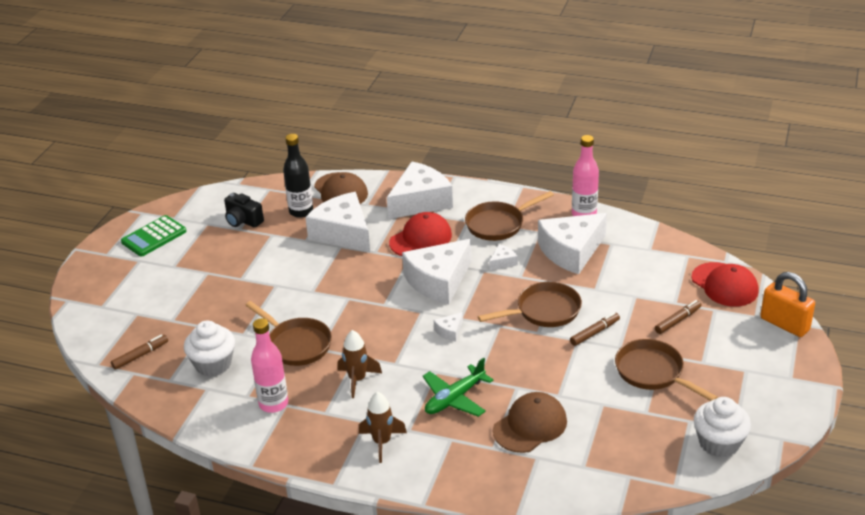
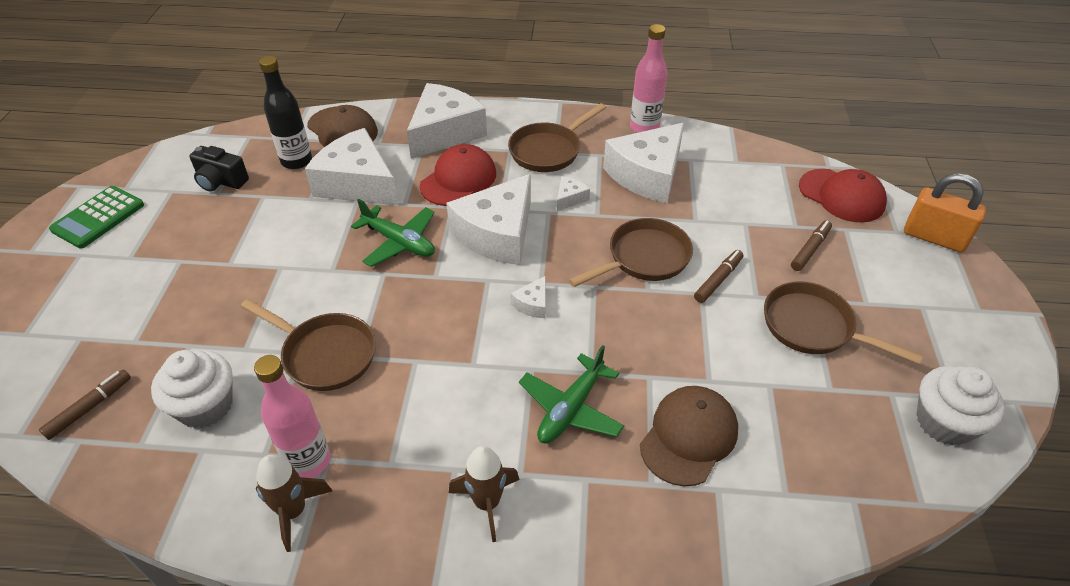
camera: 15 degrees left, 10 degrees up
(357, 380) = (425, 399): brown rocket -> brown rocket (293, 511)
(364, 278) = (399, 242): none -> green plane

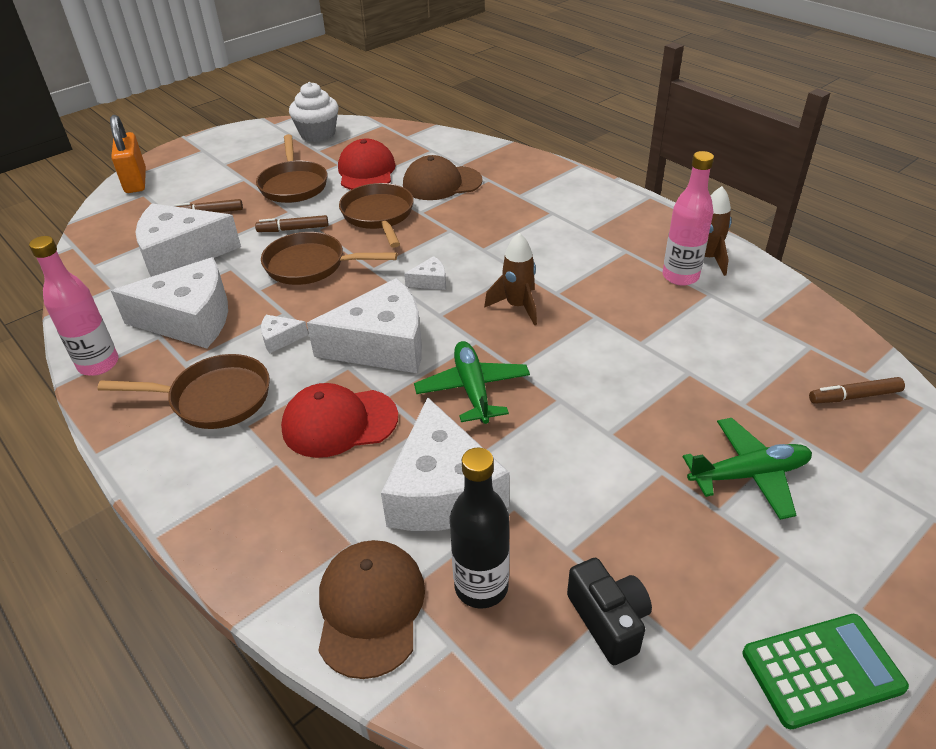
camera: 135 degrees left, 5 degrees down
(205, 406) = (744, 346): white cupcake -> none
(325, 354) = (622, 332): brown pan -> brown pan (379, 216)
(445, 132) = (266, 501): white cheese -> white cheese (181, 254)
(487, 503) = (584, 211): brown rocket -> brown rocket (517, 306)
(571, 409) = (486, 221): green plane -> green plane (748, 474)
(841, 196) = (116, 226): red cap -> red cap (366, 171)

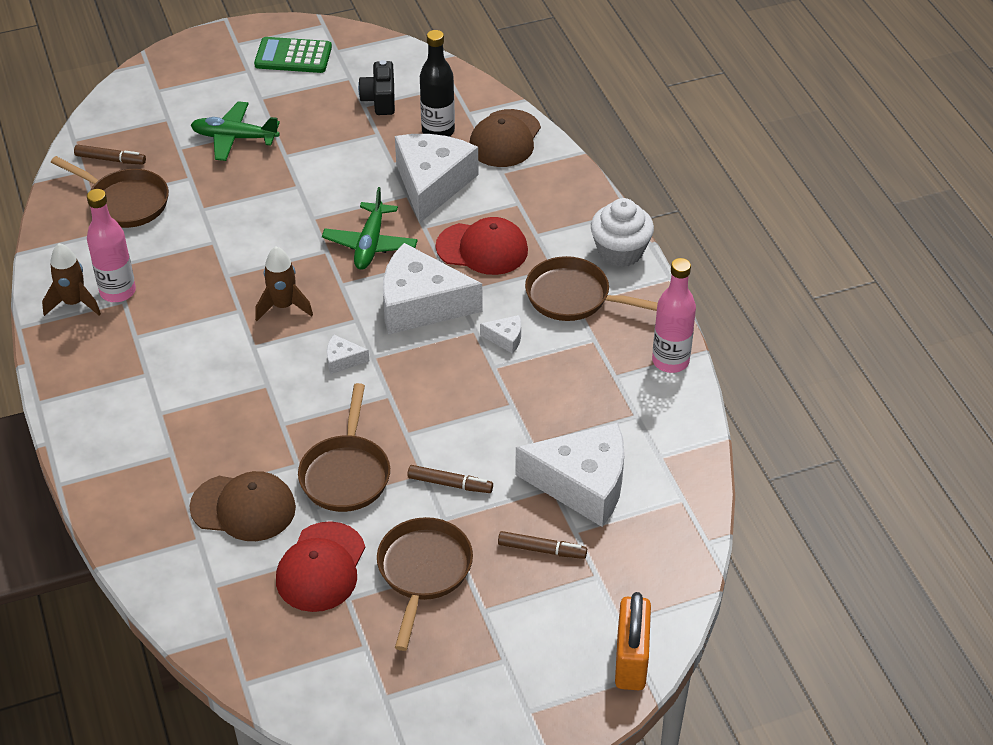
camera: 160 degrees left, 5 degrees up
(190, 319) = (584, 387): white cheese -> none
(311, 265) = (449, 419): brown pan -> brown pan (124, 202)
(318, 134) = (348, 692): white cupcake -> white cupcake (620, 251)

